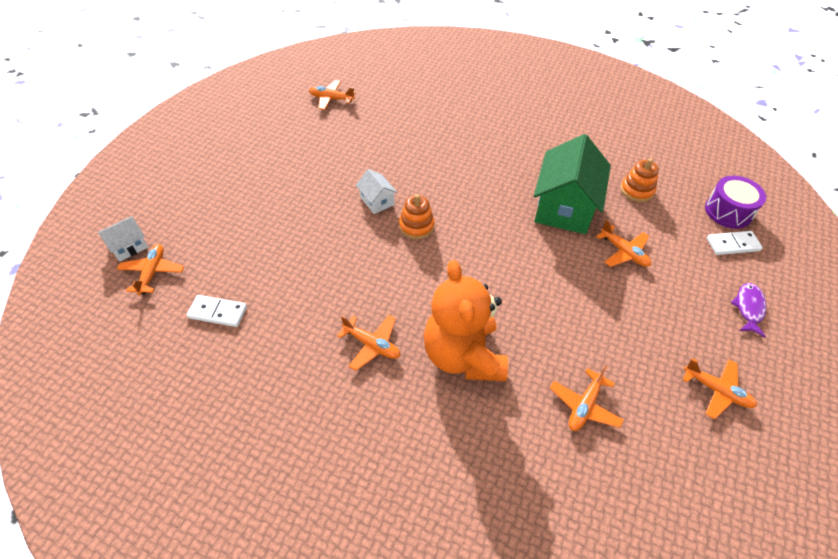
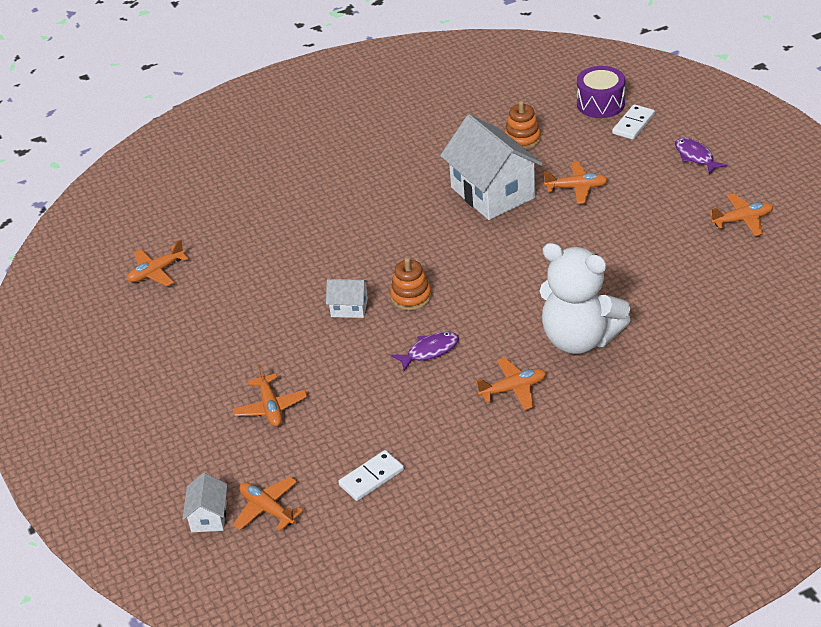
camera: 45 degrees left, 10 degrees down
(371, 269) = (430, 351): none -> purple fish
(463, 356) = (579, 338): orange teddy bear -> white teddy bear
(564, 207) = (492, 193): green house -> white house
(584, 406) = (688, 295): orange plane -> orange plane (270, 407)

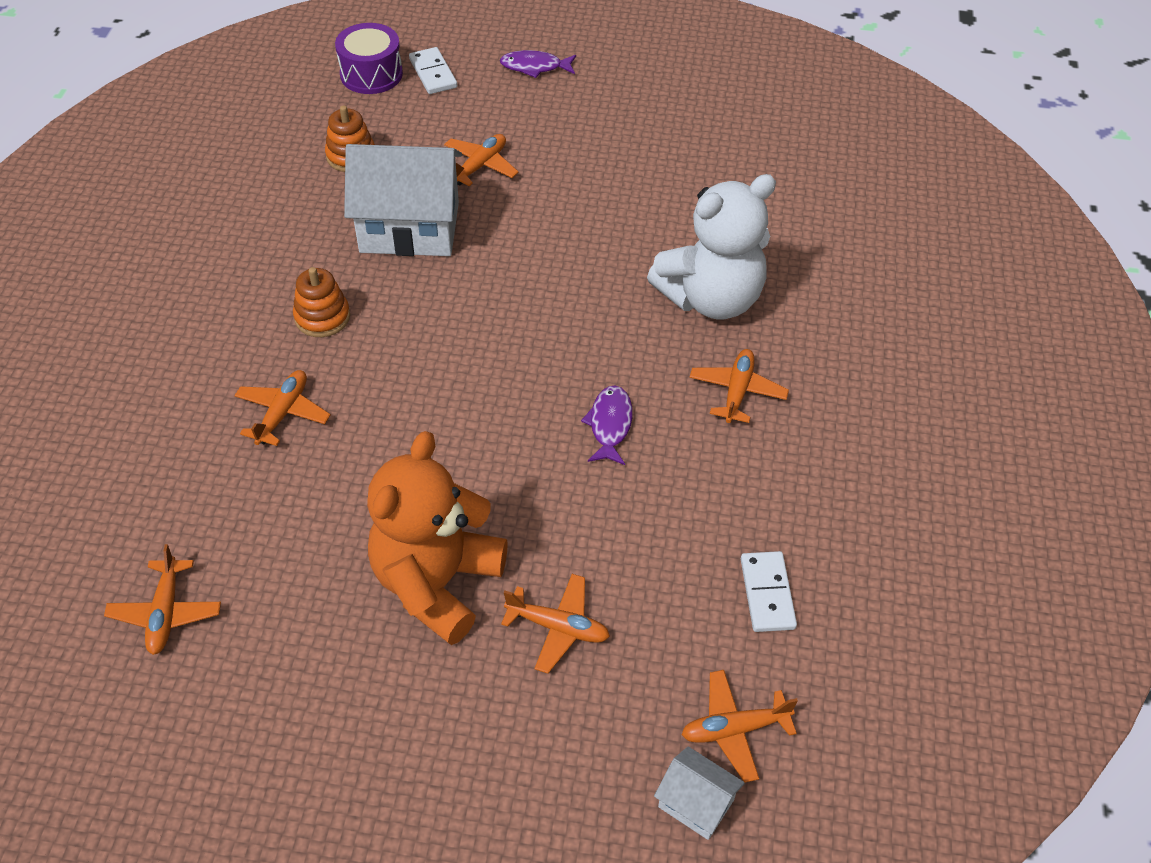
camera: 60 degrees left, 10 degrees up
(257, 348) = (437, 583): none -> orange teddy bear
(349, 308) = (461, 453): white house -> none
(411, 297) = (503, 389): orange stacking toy -> orange stacking toy (322, 317)
(742, 220) = (660, 95): orange plane -> orange plane (283, 413)

